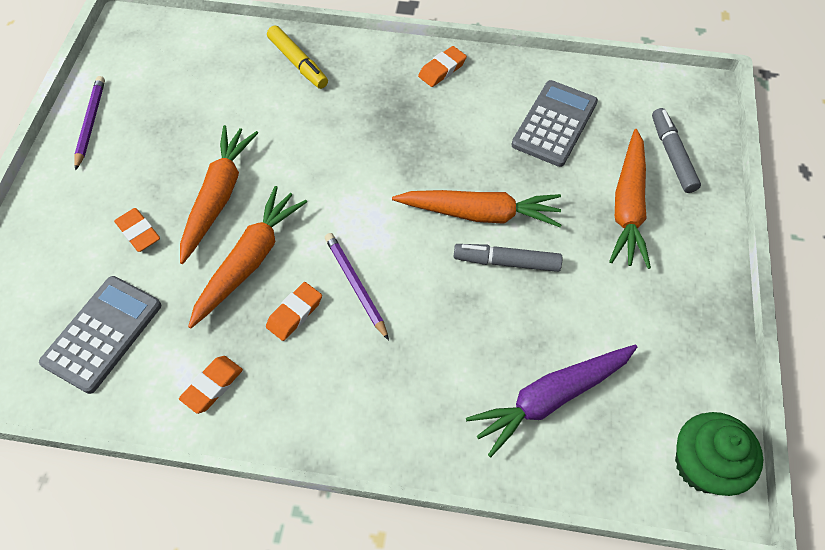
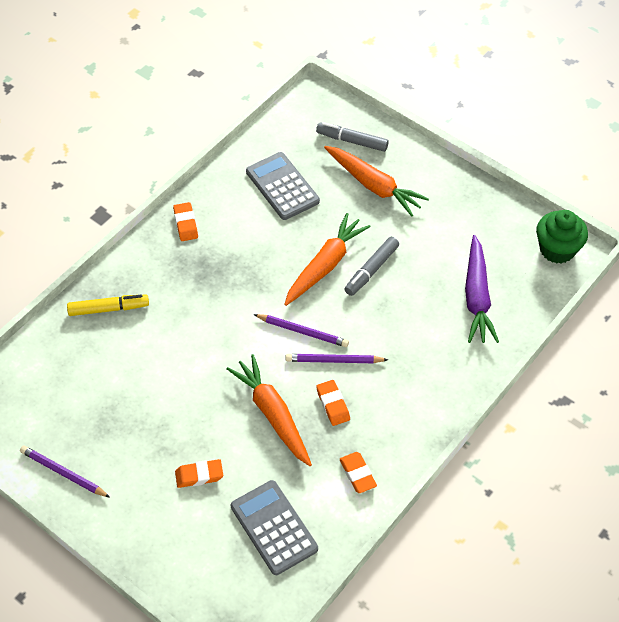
camera: 60 degrees left, 5 degrees down
(219, 197) = (202, 412): orange carrot -> none
(375, 236) = (303, 331): none -> purple pencil

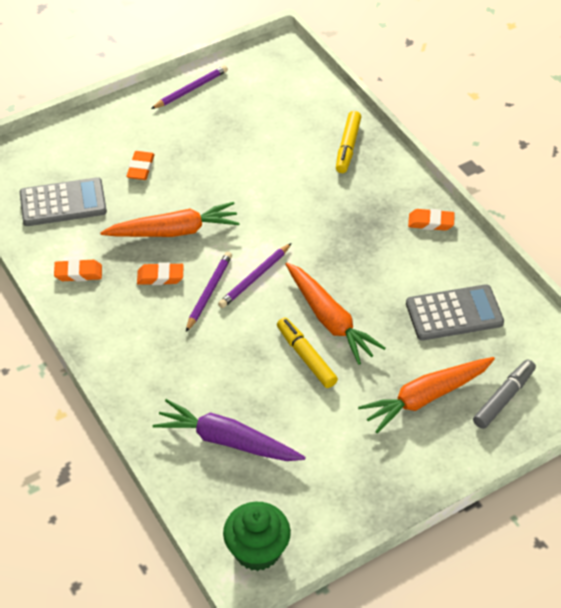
camera: 110 degrees right, 5 degrees down
(371, 270) = (306, 357): grey marker -> yellow marker

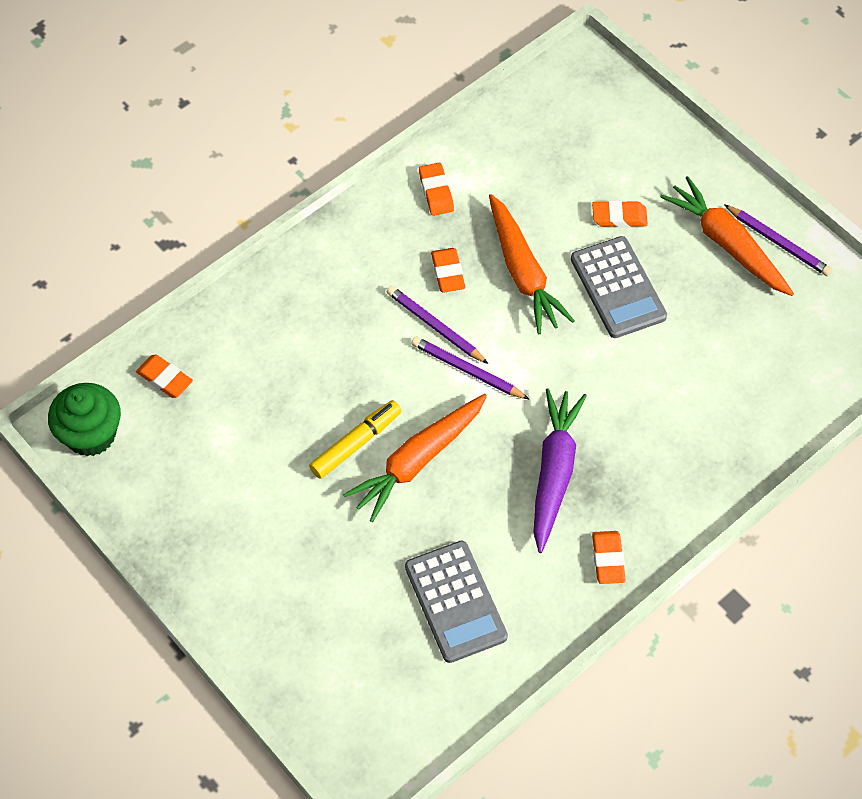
camera: 80 degrees right, 10 degrees up
(63, 203) = (541, 152): grey calculator -> grey calculator (617, 288)
(209, 292) = (435, 326): purple pencil -> purple pencil turned 150 degrees counterclockwise
(212, 486) = (165, 379): none -> orange eraser
(227, 440) = (226, 382): purple carrot -> purple carrot (554, 472)
(347, 147) = (723, 442): yellow marker -> none
(425, 397) = (317, 581): orange carrot -> orange carrot (727, 244)
(504, 398) = (330, 671): grey marker -> none

